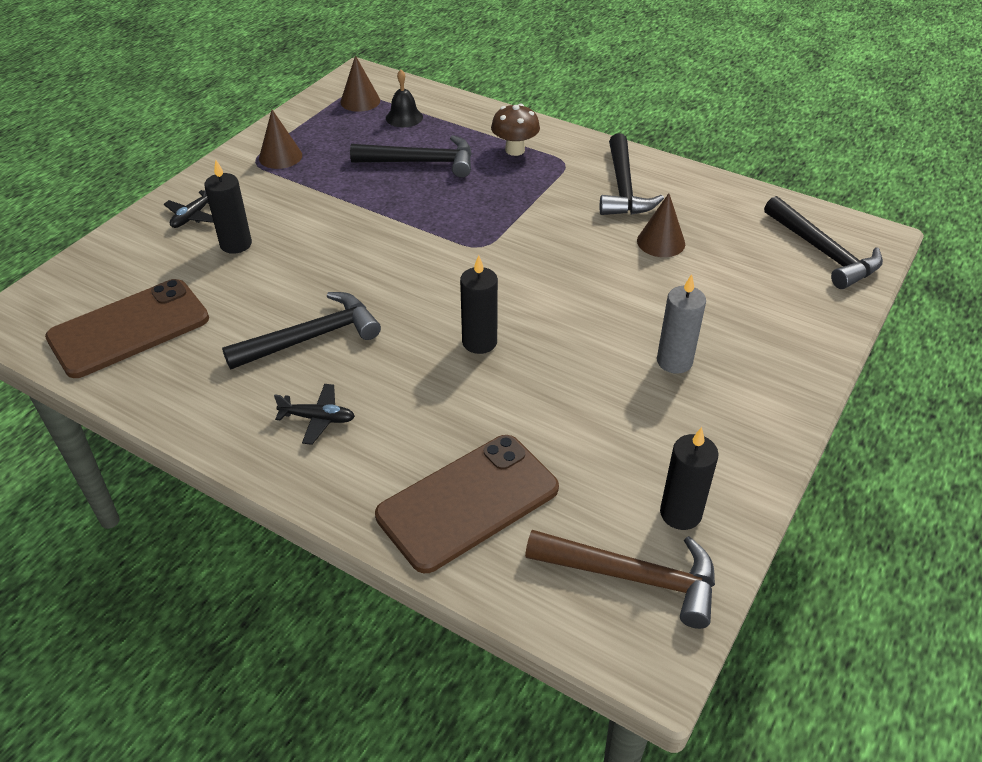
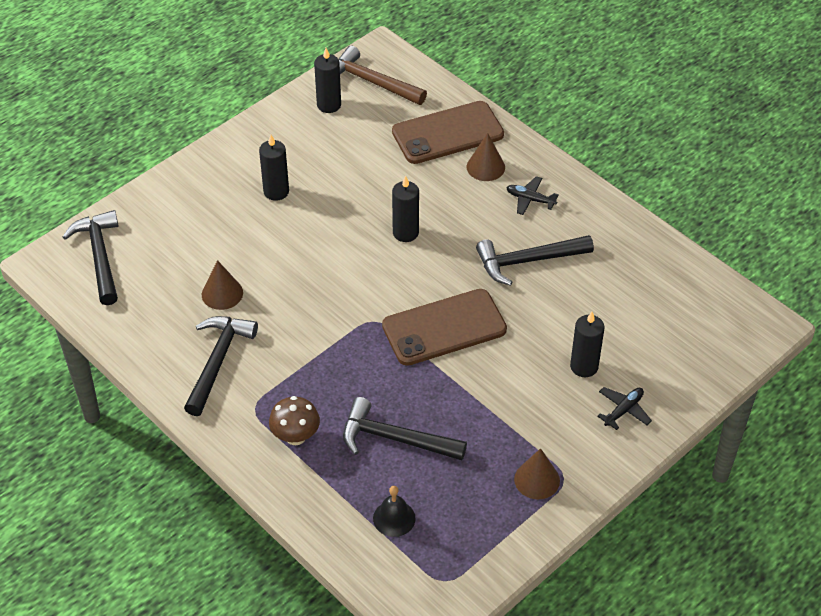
camera: 165 degrees left, 5 degrees up
(129, 328) = (667, 297): brown phone -> brown phone (444, 328)
(360, 101) = (437, 561): brown cone -> brown cone (485, 167)
(674, 361) = (276, 191): grey candle -> black candle

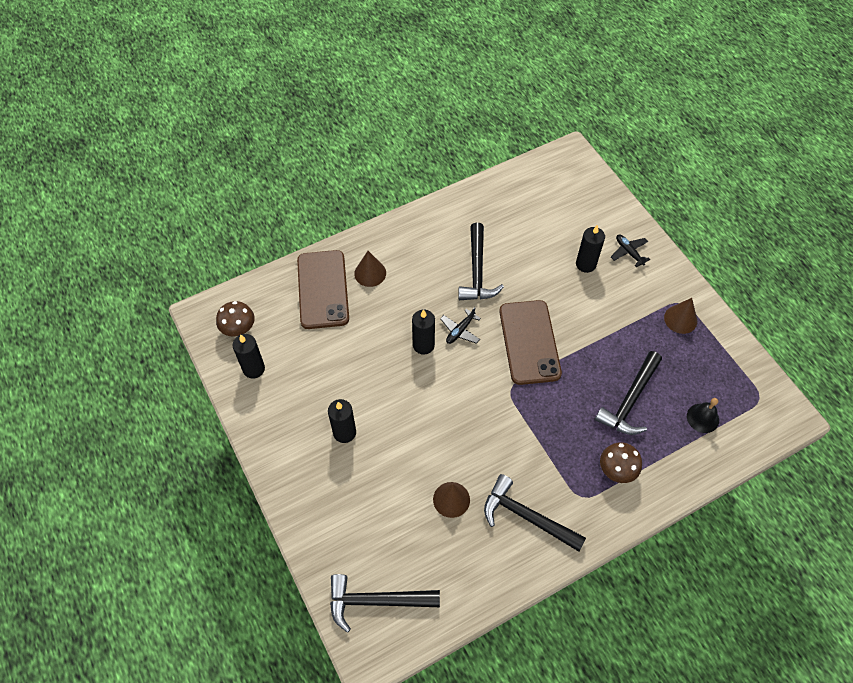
camera: 75 degrees left, 10 degrees up
(371, 82) = (239, 330): brown hammer -> brown mushroom
(530, 199) = (415, 253): black plane -> black plane (460, 330)

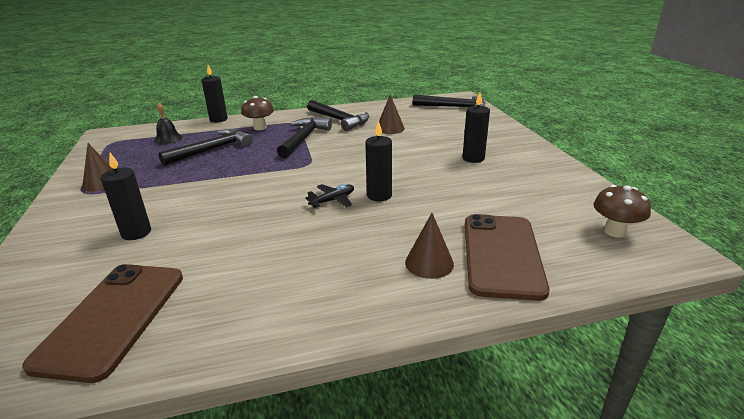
camera: 165 degrees left, 30 degrees down
(254, 369) = (580, 200): black candle -> black candle (218, 119)
(477, 271) = (277, 244): black hammer -> black hammer (304, 138)
(529, 342) = (266, 185): brown phone -> brown phone (113, 318)
(629, 252) = (70, 236): black plane -> none

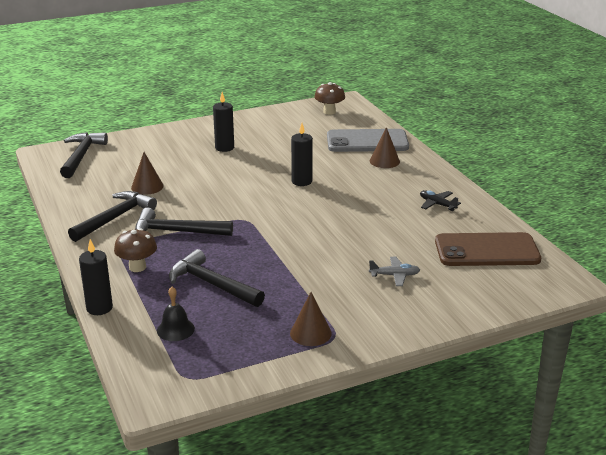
camera: 100 degrees left, 0 degrees up
(136, 233) = (394, 275): black candle -> grey plane
(333, 200) = (315, 199): black plane -> black plane (437, 204)
(501, 255) = (367, 142): brown phone -> grey phone

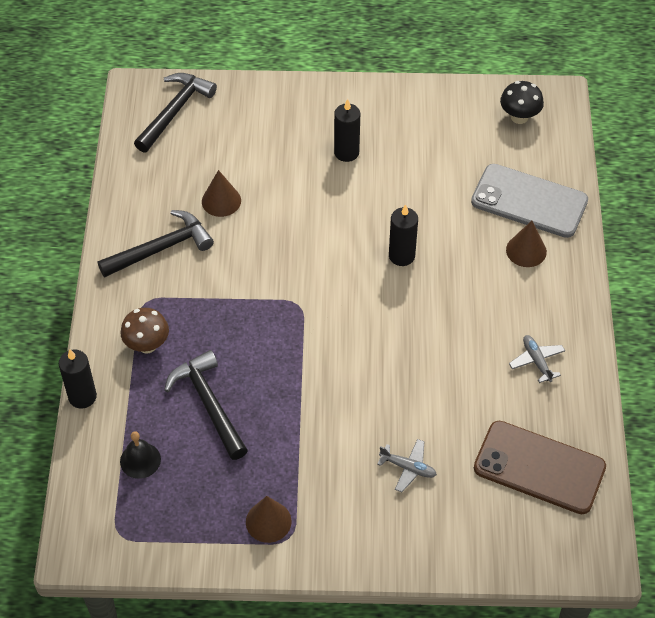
camera: 25 degrees right, 25 degrees up
(176, 232) = (214, 298): black hammer -> none
(329, 112) = (519, 117): brown mushroom -> black mushroom
(437, 204) = (536, 361): black plane -> grey plane

